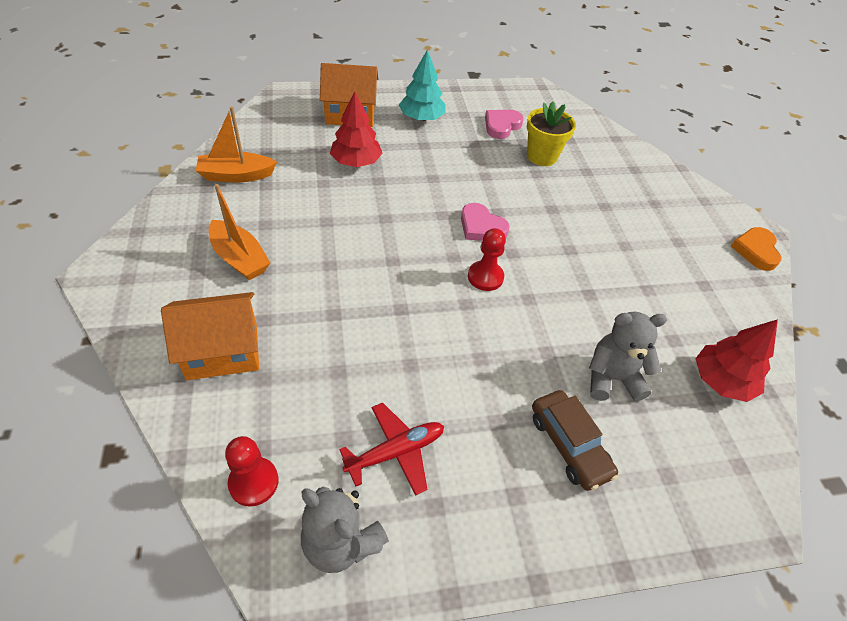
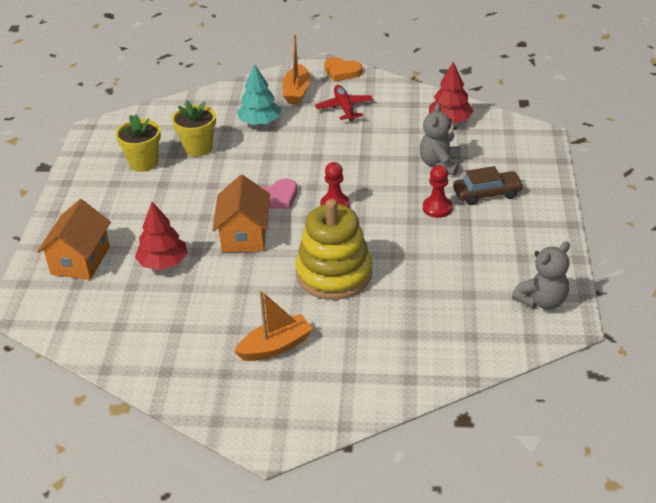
camera: 70 degrees left, 10 degrees down
(222, 351) = (380, 357): orange house -> orange house (244, 235)
(236, 175) = (153, 349): orange boat -> orange boat (296, 92)
(253, 482) = (497, 340): red pawn -> red pawn (437, 208)
(361, 291) = (334, 274): none -> yellow stacking toy
(396, 452) = (482, 270): red plane -> red plane (344, 108)
(421, 118) = (109, 211): turquoise tree -> turquoise tree (259, 122)
(501, 126) = (143, 163): pink heart -> yellow flower pot

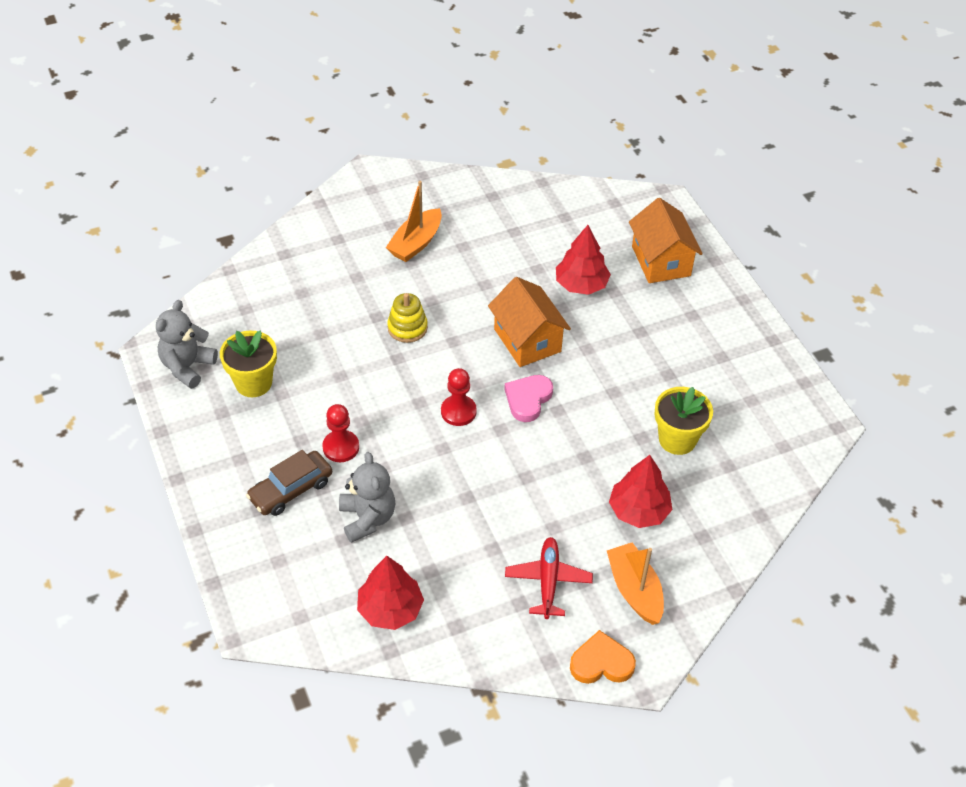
camera: 150 degrees right, 10 degrees up
(143, 163) = (718, 395): yellow flower pot -> yellow flower pot (253, 383)
(259, 122) = (639, 511): turquoise tree -> red tree
(334, 274) = (407, 328): yellow stacking toy -> yellow stacking toy, size x0.50
(344, 108) = (548, 581): red plane -> red plane turned 135 degrees counterclockwise

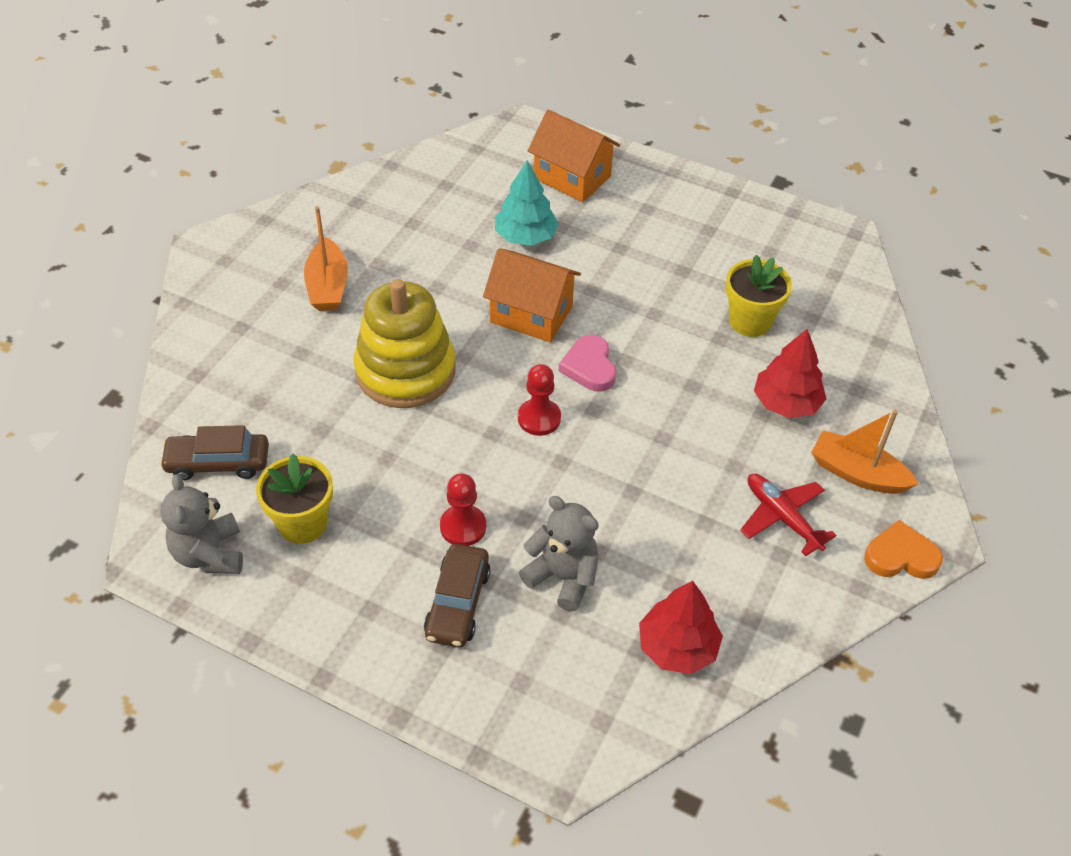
camera: 40 degrees left, 0 degrees up
(243, 316) = (218, 463): none -> brown car
(407, 328) = (405, 371): yellow stacking toy -> yellow stacking toy, size x2.02
(581, 284) = (525, 236): red tree -> turquoise tree
(601, 663) = (901, 556): orange heart -> orange heart turned 45 degrees clockwise

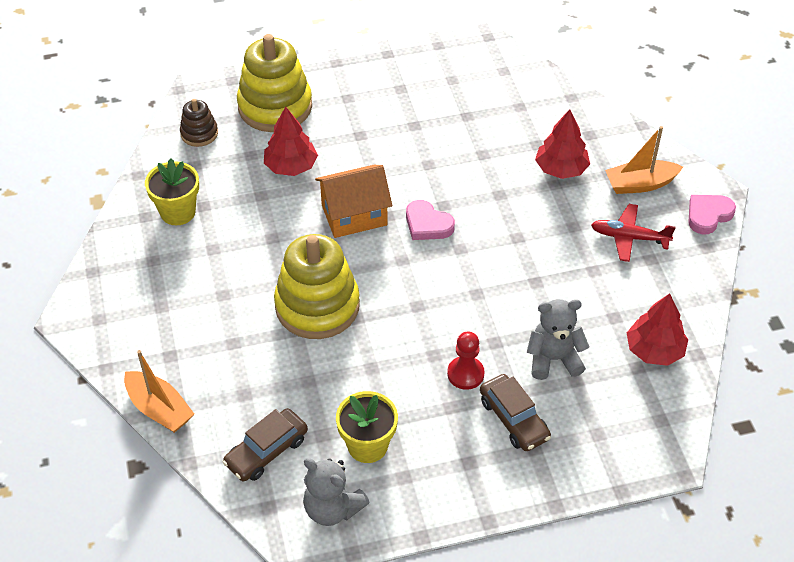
camera: 40 degrees left, 0 degrees up
(327, 286) = (197, 287): orange boat -> orange boat (159, 409)
(480, 161) = (199, 133): none -> brown stacking toy
(525, 236) = (291, 166): turquoise tree -> red tree
(539, 418) = (434, 277): red pawn -> none
(572, 177) = (275, 107): orange house -> yellow stacking toy
(750, 321) = (488, 132): yellow flower pot -> yellow flower pot (178, 212)
(901, 556) = (708, 215): orange heart -> pink heart

